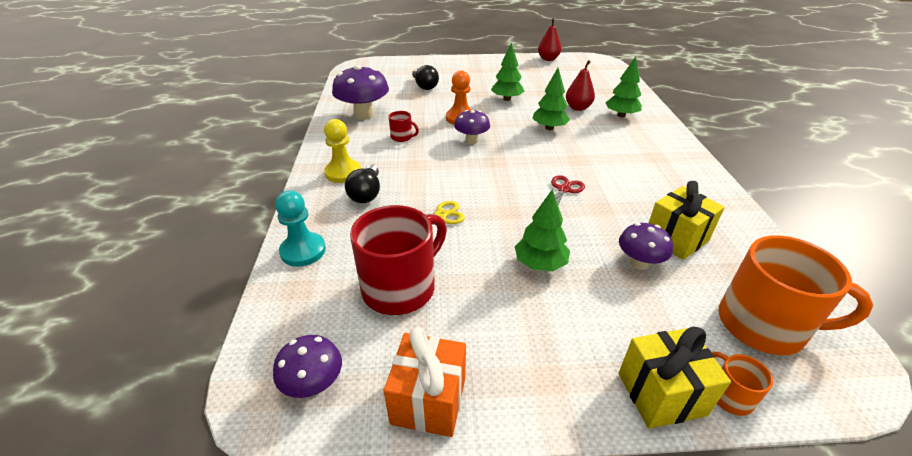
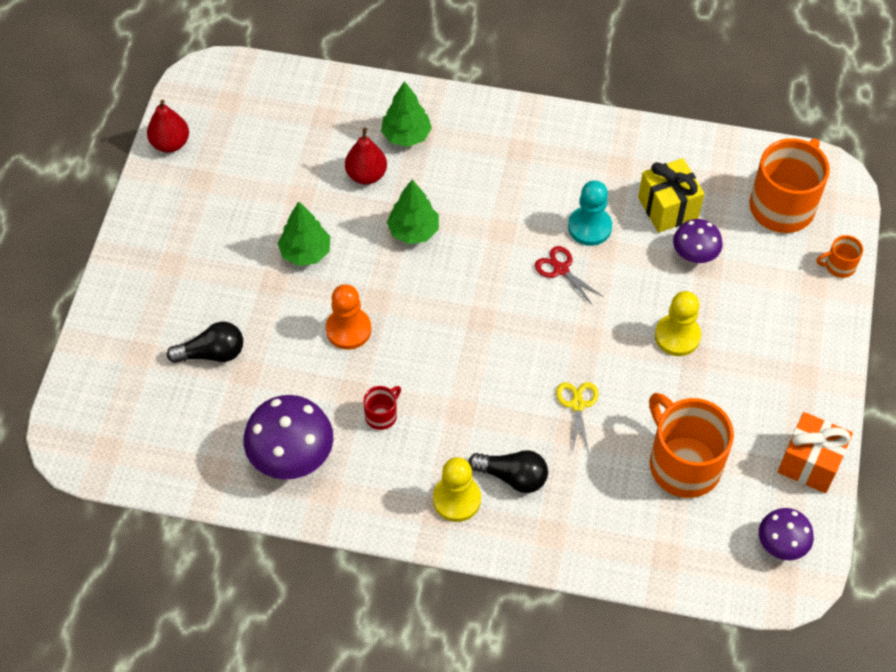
camera: 75 degrees left, 20 degrees up
(303, 251) = (607, 550): turquoise pawn -> turquoise pawn (589, 227)
(401, 287) = (683, 463): red mug -> orange mug
(471, 141) = (419, 332): purple mushroom -> none
(540, 264) = (677, 336): green tree -> yellow pawn
(661, 394) = (830, 307): yellow gift -> none

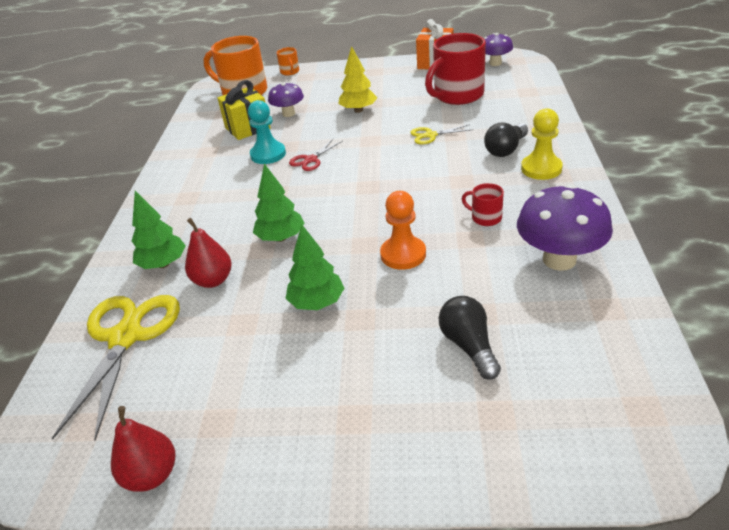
camera: 95 degrees left, 20 degrees down
(314, 116) = (125, 337): none -> yellow scissors
(513, 476) = (506, 149): black light bulb -> black light bulb turned 150 degrees counterclockwise
(677, 336) = (358, 110): yellow pawn -> yellow tree
(683, 463) = (457, 95): orange mug -> red mug

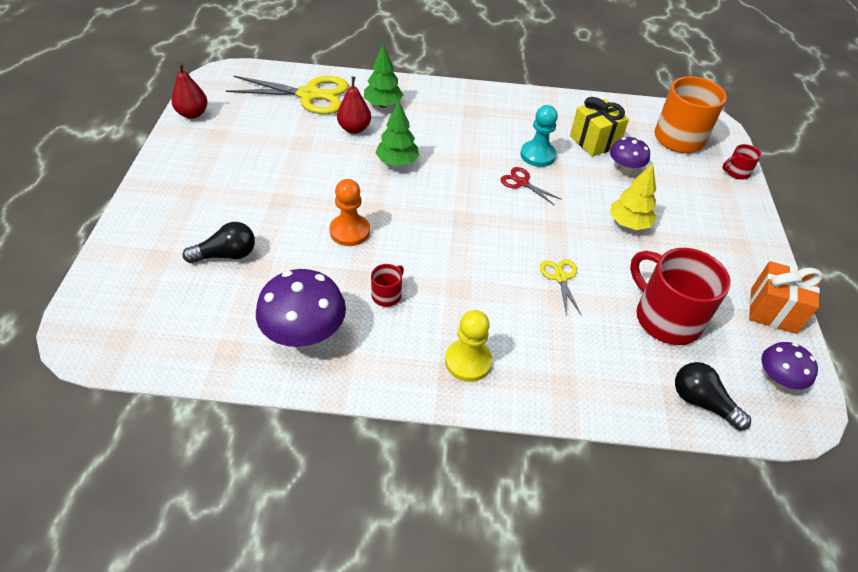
camera: 85 degrees right, 10 degrees up
(290, 72) = (736, 172): orange mug -> red mug
(317, 303) = (308, 179): green tree -> none
(506, 149) = (516, 338): black light bulb -> black light bulb (702, 402)

